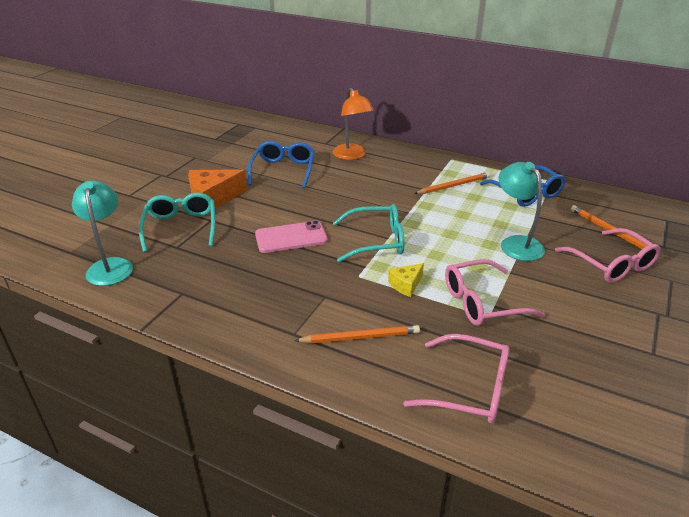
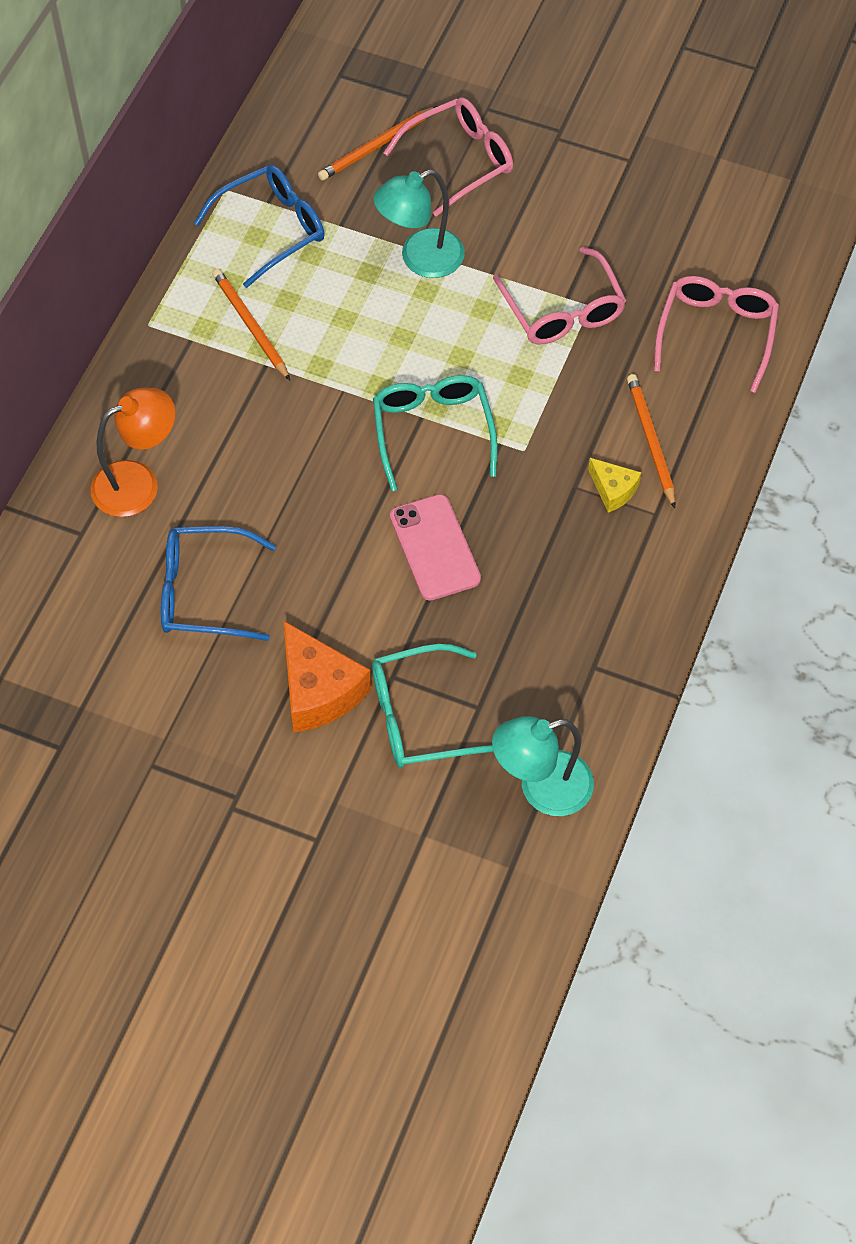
camera: 95 degrees left, 25 degrees up
(406, 285) = (537, 393): yellow cheese -> yellow cheese (613, 490)

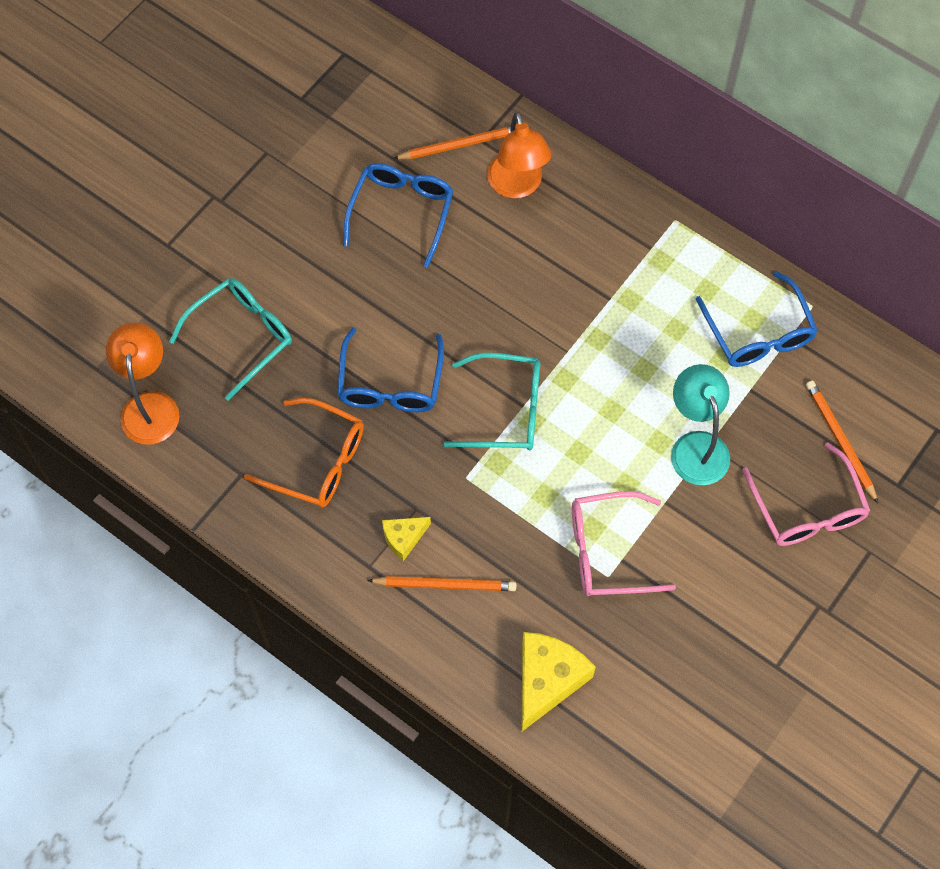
camera: 105 degrees right, 5 degrees up
(250, 325) = (655, 295): orange pencil -> orange pencil (460, 145)
(319, 690) = (289, 272): orange cheese -> none
(420, 717) = (241, 336): turquoise glasses -> turquoise glasses turned 45 degrees clockwise
(434, 548) = (390, 384): pink phone -> blue glasses
(541, 788) = (150, 406): turquoise lamp -> orange lamp
(553, 594) = (317, 461): none -> orange glasses
(716, 333) = (547, 680): pink glasses -> yellow cheese

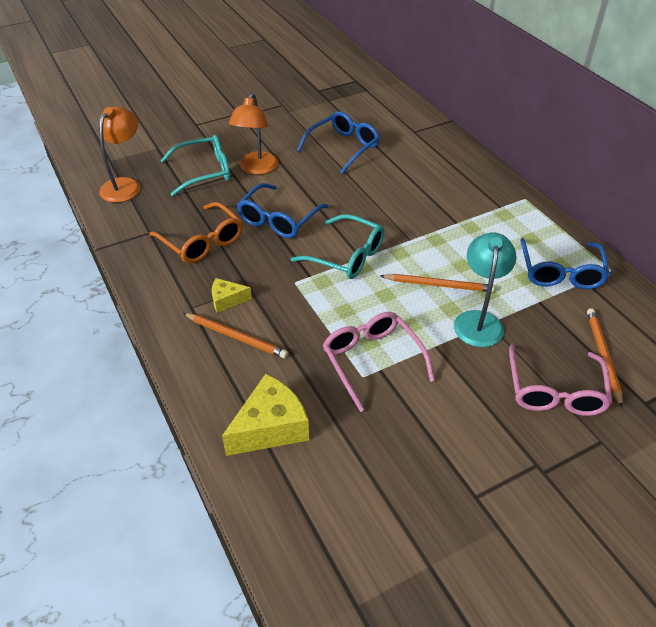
camera: 25 degrees right, 20 degrees down
(460, 145) = (399, 130): orange pencil -> orange pencil (438, 285)
(517, 186) = (425, 155): orange lamp -> orange lamp (256, 169)
(608, 551) = (372, 361): pink glasses -> pink glasses turned 45 degrees clockwise

